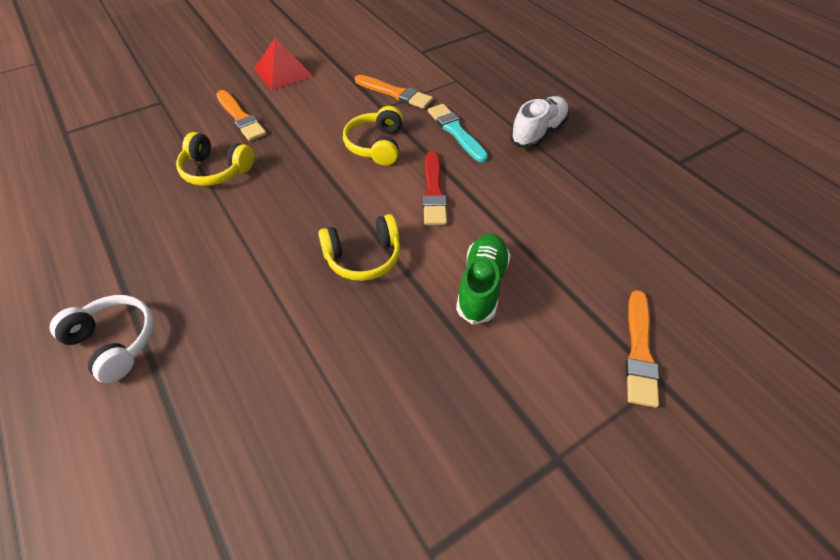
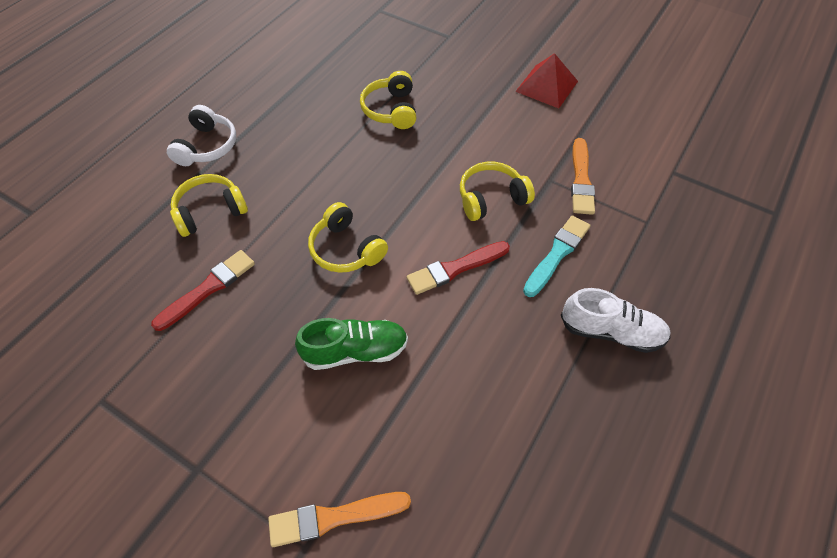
camera: 65 degrees right, 5 degrees up
(223, 364) = (210, 211): none -> yellow headphones
(240, 118) = (463, 91): orange brush -> none
(335, 393) = (208, 288): none -> red brush

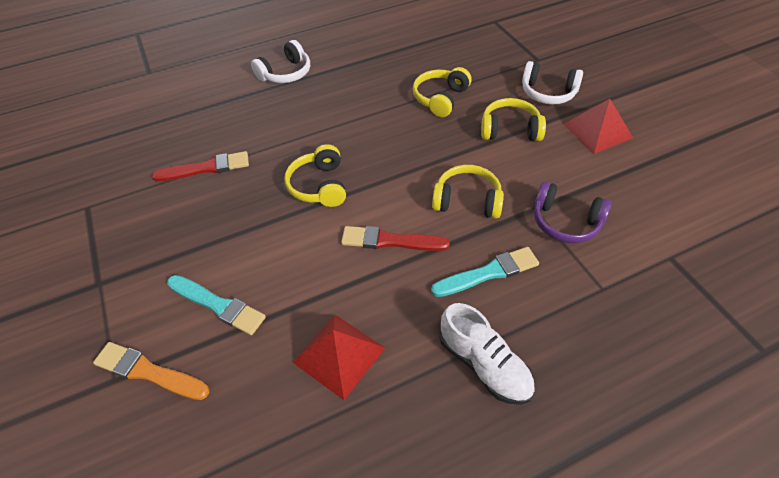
camera: 35 degrees right, 5 degrees down
(210, 211) = (251, 117): yellow headphones -> yellow headphones (510, 130)
(347, 415) = (218, 305): none -> turquoise brush
(355, 351) = (263, 262): green shoe -> none
(481, 66) = (547, 93): none -> white headphones
(495, 393) = (339, 355): none -> red pyramid
(581, 179) = (565, 222): orange brush -> purple headphones

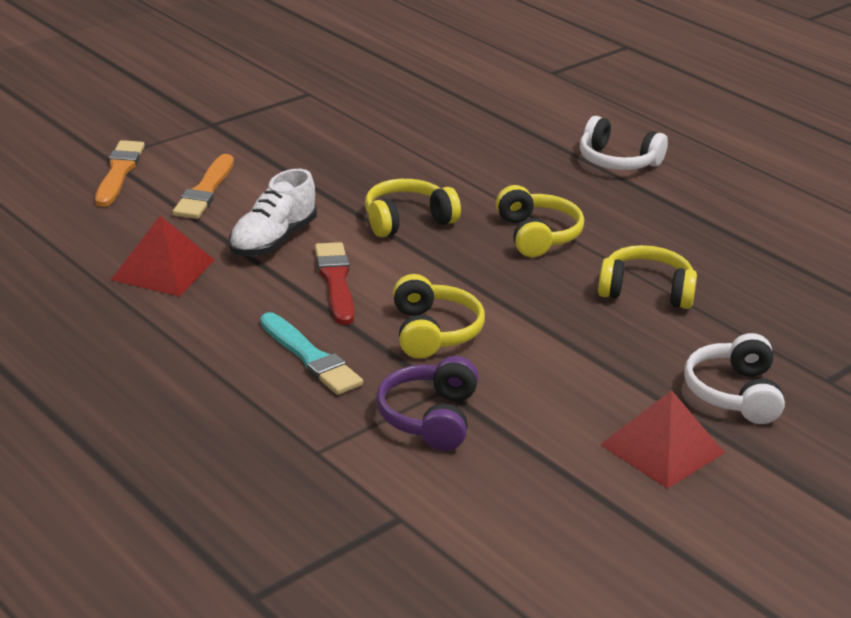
camera: 70 degrees right, 20 degrees down
(206, 168) = (400, 144): red brush -> none
(218, 305) = (205, 191): turquoise brush -> orange brush
(484, 364) = (174, 363): white shoe -> white shoe (273, 240)
(510, 130) = (609, 359): yellow headphones -> yellow headphones (537, 235)

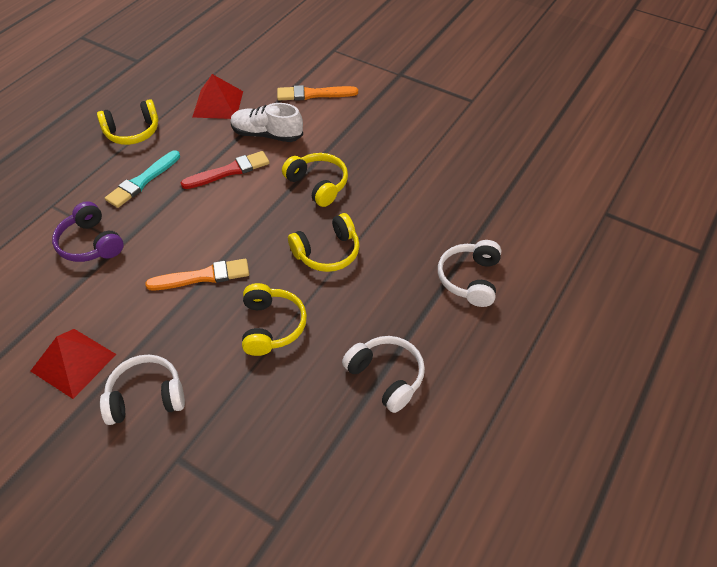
camera: 75 degrees right, 20 degrees up
(119, 172) = (319, 58): orange brush -> orange brush (203, 276)
(429, 418) = (90, 243): purple headphones -> purple headphones turned 120 degrees counterclockwise
(433, 332) = (184, 226): yellow headphones -> yellow headphones (133, 132)
(740, 234) = (386, 376): none -> white headphones

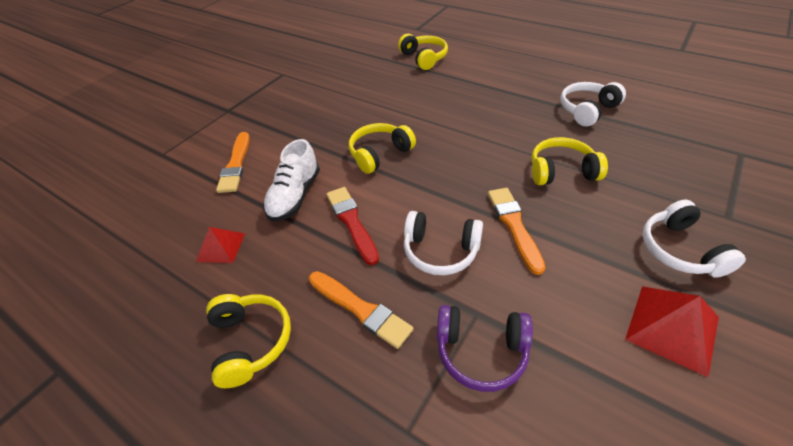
camera: 85 degrees left, 5 degrees down
(90, 243) = (481, 351): purple headphones -> purple headphones turned 45 degrees clockwise
(142, 181) = (361, 309): turquoise brush -> orange brush
(218, 104) = (220, 247): red pyramid -> red pyramid, size x0.65
(327, 252) = (468, 144): yellow headphones -> yellow headphones (424, 58)
(470, 279) = (484, 77): white headphones -> white headphones (440, 251)

